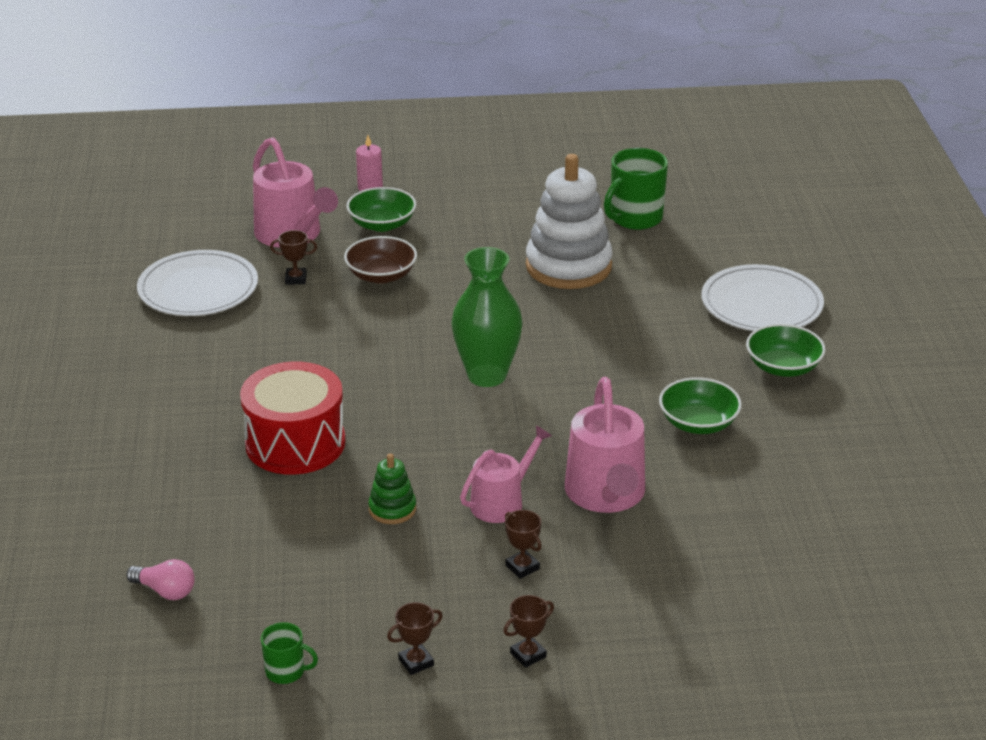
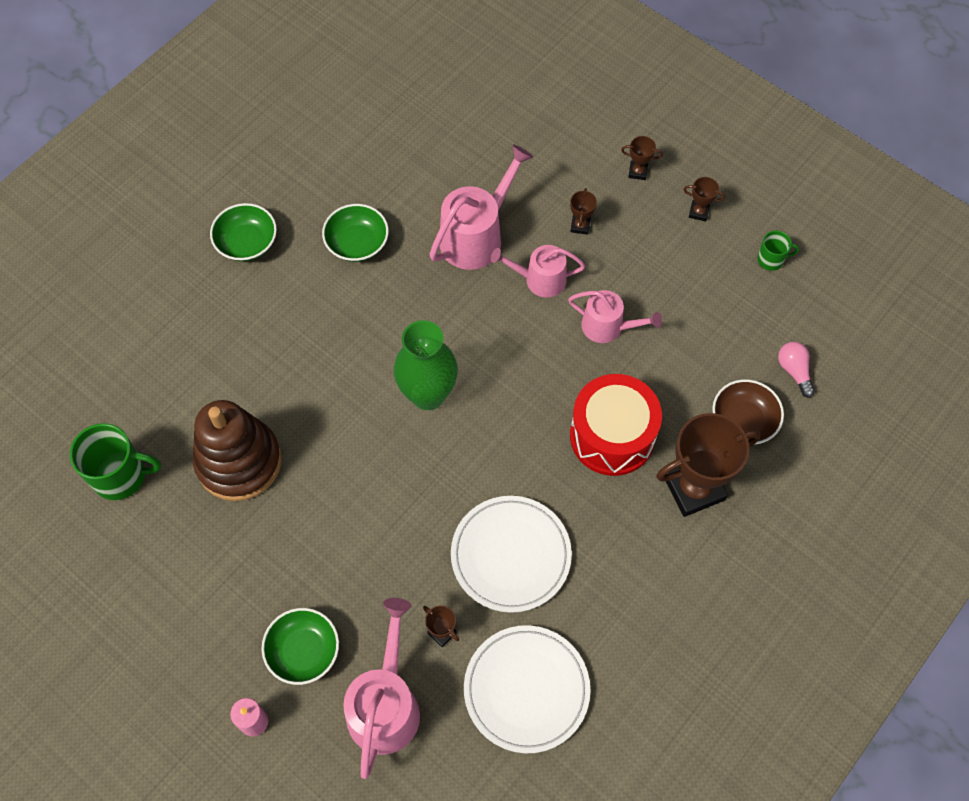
camera: 135 degrees left, 30 degrees up
(182, 454) = (694, 488): none -> brown trophy
(286, 671) = (771, 259): green mug -> green mug turned 120 degrees clockwise
(381, 275) = (377, 577): brown bowl -> brown bowl (743, 420)
(392, 509) = (607, 327): green stacking toy -> pink watering can
(568, 266) = (239, 461): white stacking toy -> brown stacking toy
(761, 304) = (177, 306): white plate -> white plate (511, 555)

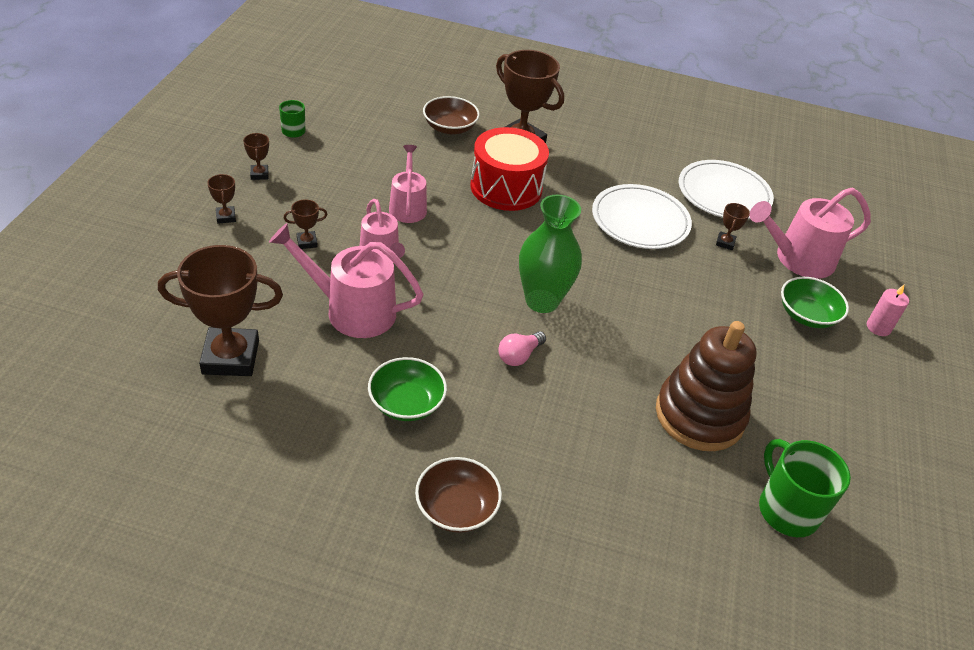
camera: 120 degrees left, 20 degrees down
(247, 243) = (456, 508): green bowl -> brown bowl
(457, 141) = (230, 357): none -> brown trophy
(794, 371) = (392, 110): pink light bulb -> pink light bulb (519, 356)

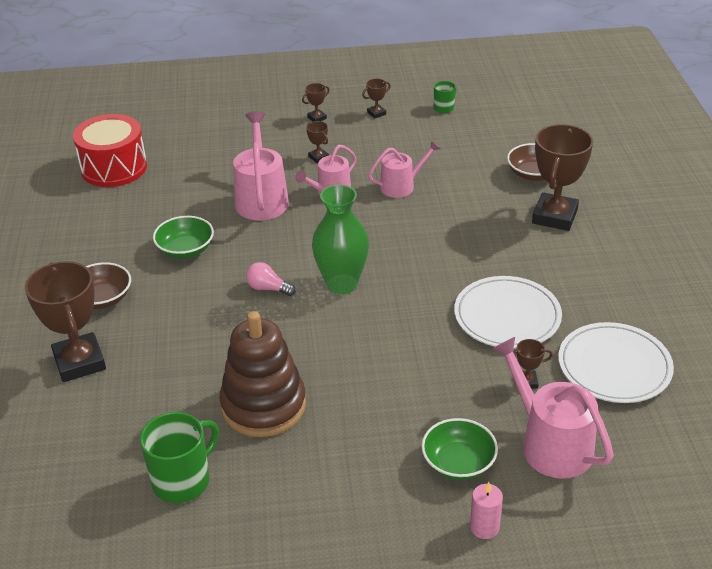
camera: 75 degrees right, 5 degrees down
(230, 357) = (183, 168): brown trophy -> brown trophy (79, 362)
(506, 187) = (477, 226): red drum -> red drum (114, 168)

